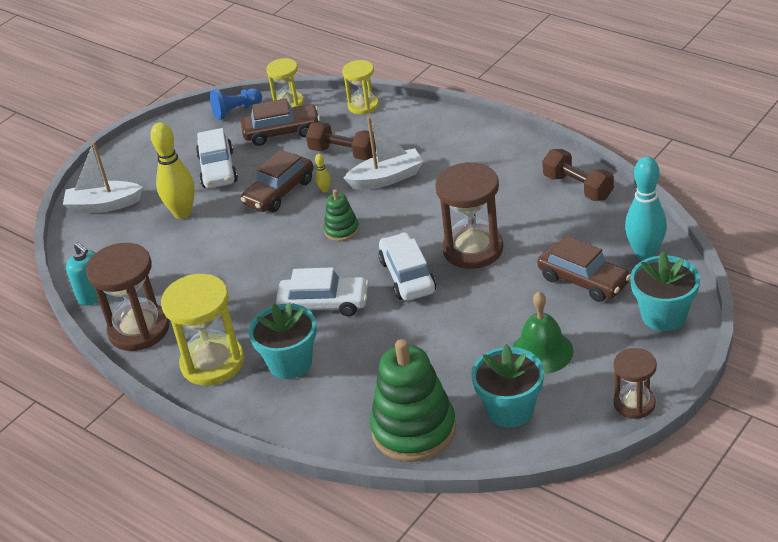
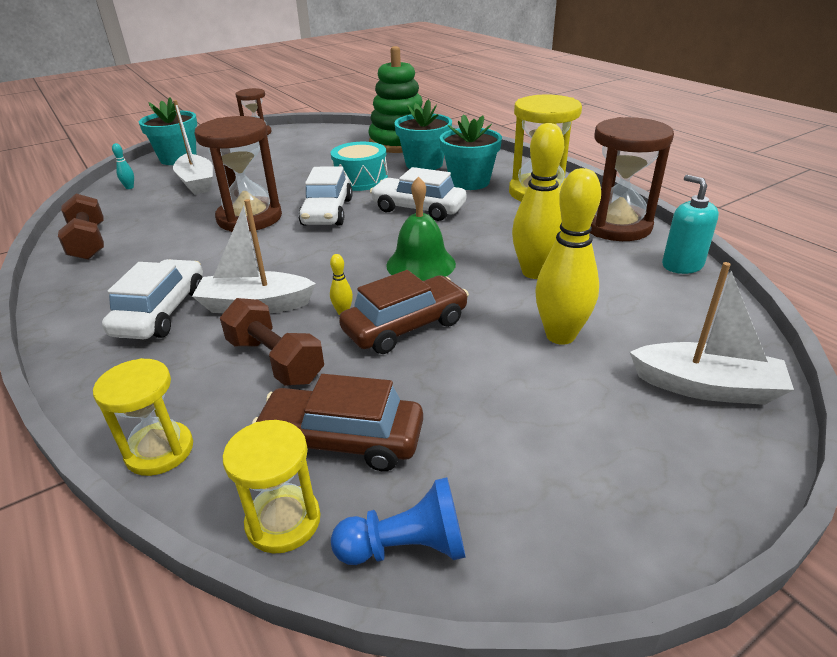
camera: 165 degrees left, 5 degrees down
(204, 257) = (534, 272): none -> yellow bowling pin
(218, 169) = (488, 395): white car -> white car (161, 312)
(342, 230) = (357, 262): green stacking toy -> none
(410, 335) = (360, 179): none -> turquoise drum
(510, 409) = (331, 141): turquoise flower pot -> turquoise flower pot (424, 164)
(542, 351) = (279, 157): green bell -> green bell (421, 264)
(583, 280) = (197, 183): brown car -> white boat
(645, 254) = (129, 187): turquoise bowling pin -> turquoise bowling pin, size x0.41

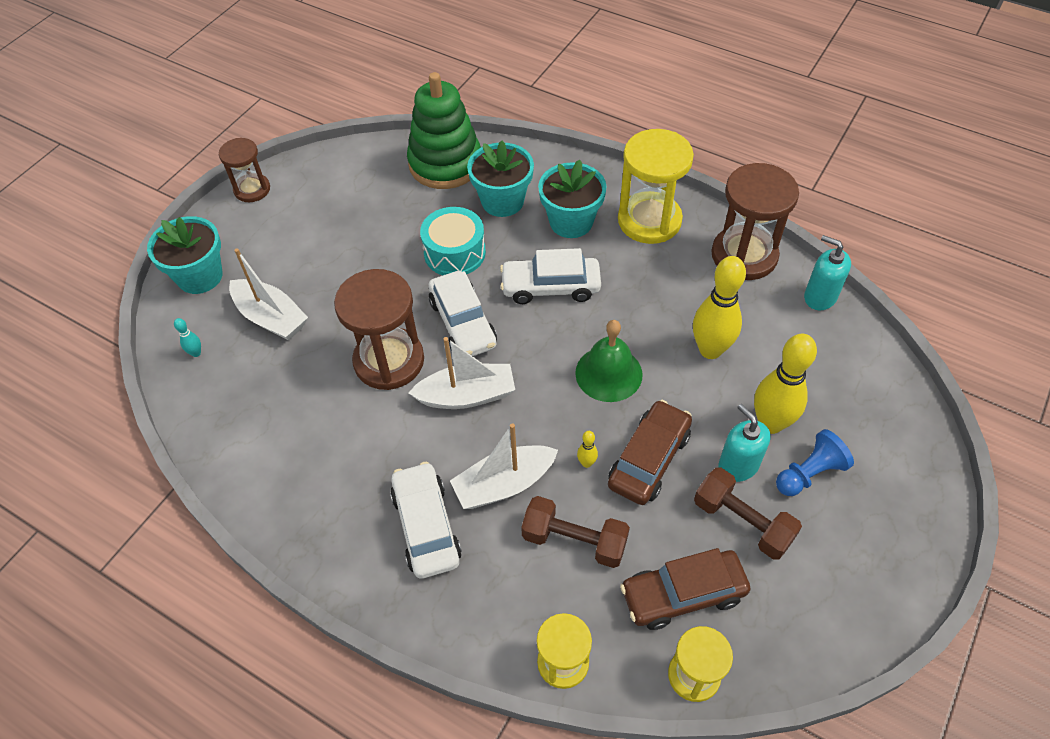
camera: 25 degrees left, 20 degrees up
(89, 242) = (250, 462): brown dumbbell -> brown dumbbell (742, 522)
(406, 547) = (779, 656): blue pawn -> blue pawn (809, 473)
(497, 356) = (738, 465): none -> turquoise soap dispenser
(706, 387) = (890, 439): white boat -> white boat (467, 395)

